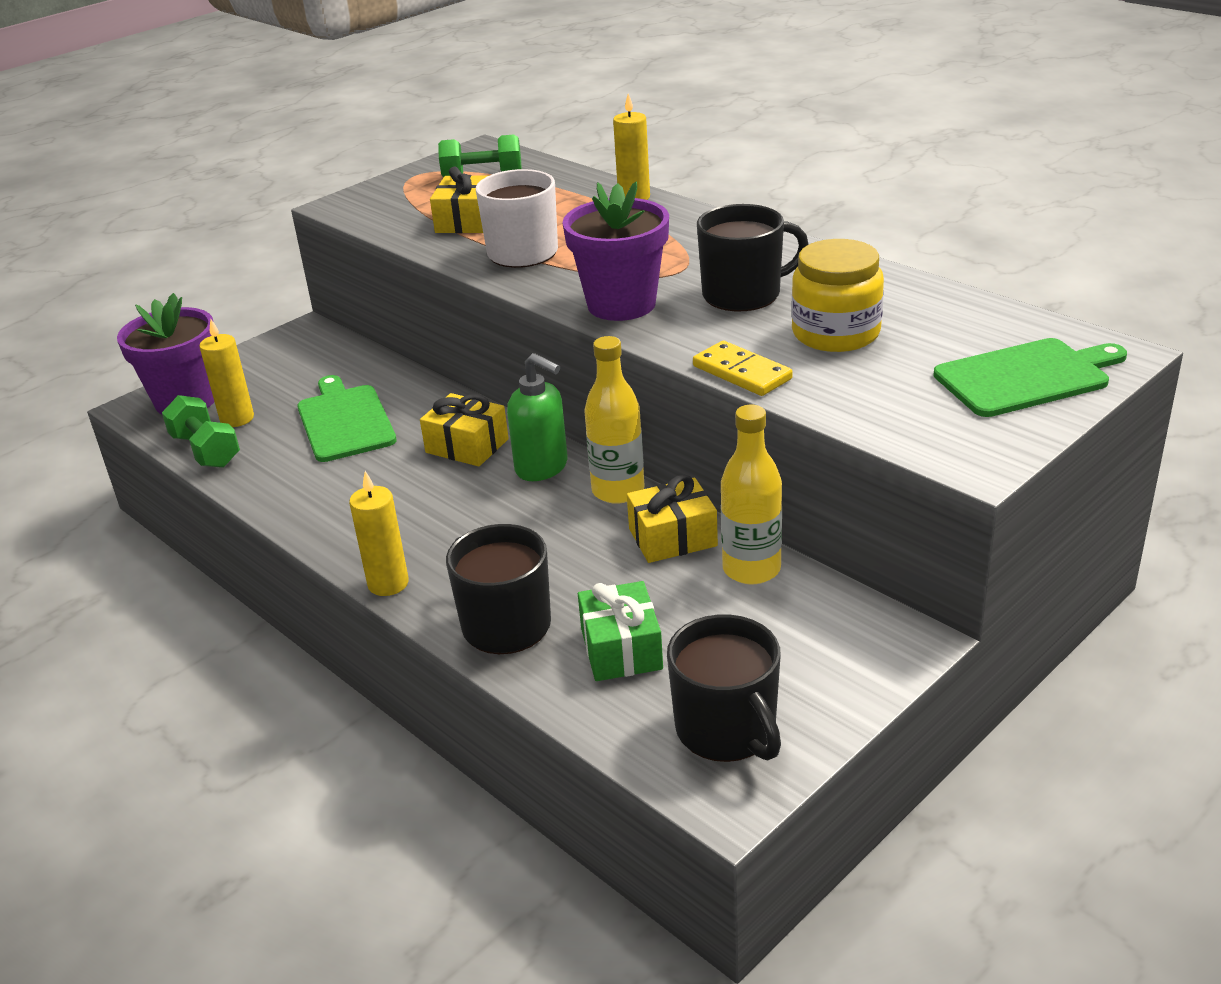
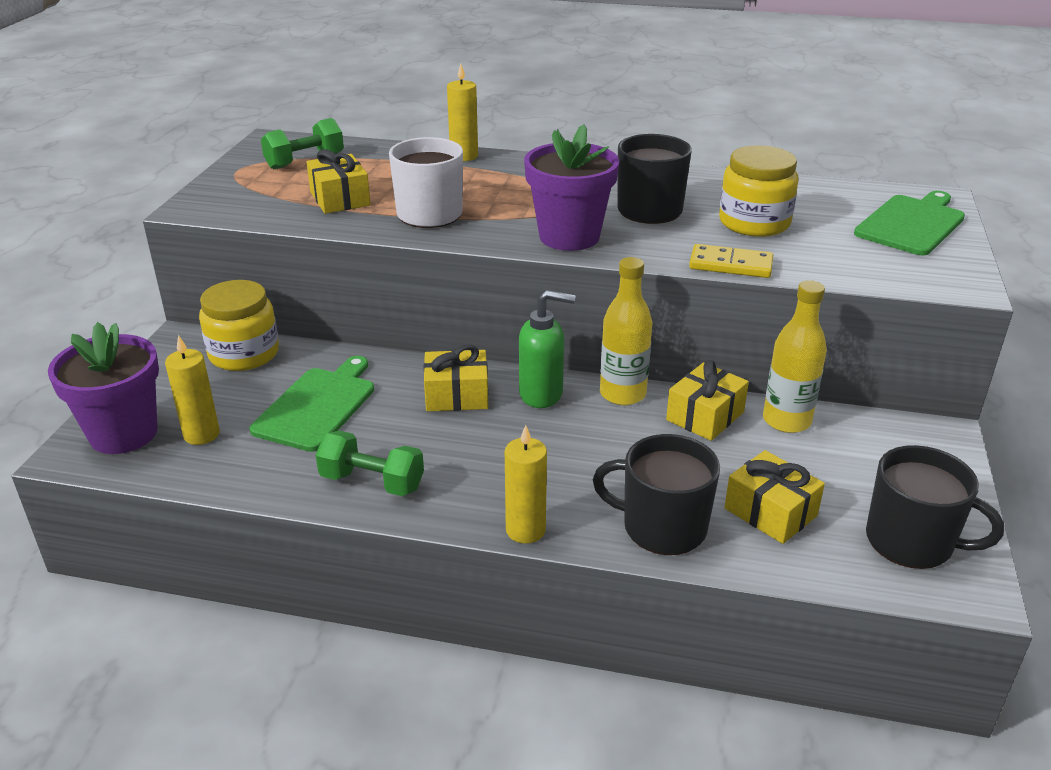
camera: 35 degrees left, 0 degrees up
(206, 451) = (202, 473): green dumbbell -> green dumbbell (372, 482)
(338, 357) = (244, 354): none -> yellow jar
(345, 421) = (317, 406): green cutting board -> green cutting board turned 75 degrees clockwise
(621, 649) = (770, 512): green gift -> yellow gift

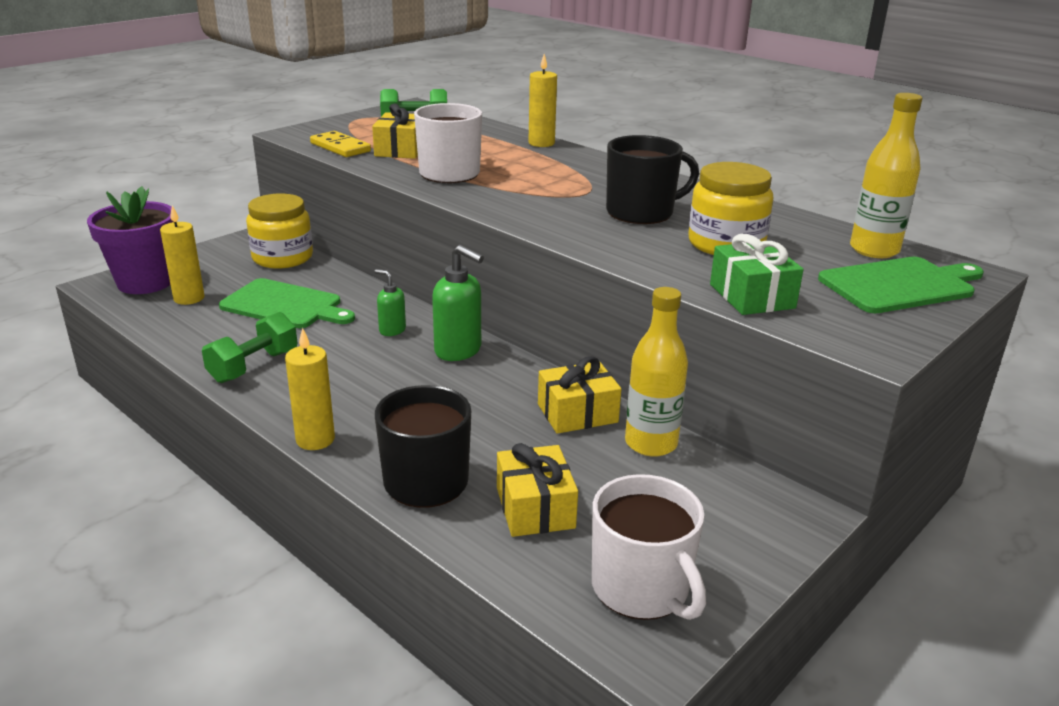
camera: 30 degrees right, 5 degrees down
(317, 406) = (285, 305): green cutting board -> green cutting board turned 60 degrees clockwise
(372, 482) = (254, 366): green dumbbell -> green dumbbell turned 75 degrees clockwise
(457, 395) = (392, 330): yellow gift -> green soap dispenser
(569, 236) = (536, 213): purple flower pot -> none
(622, 394) = (526, 373): yellow bottle -> yellow bottle (874, 250)
(730, 265) = (648, 268): yellow domino -> yellow domino (340, 147)
(834, 267) = (751, 296): none -> green gift
(911, 542) = (641, 588): black mug -> white mug

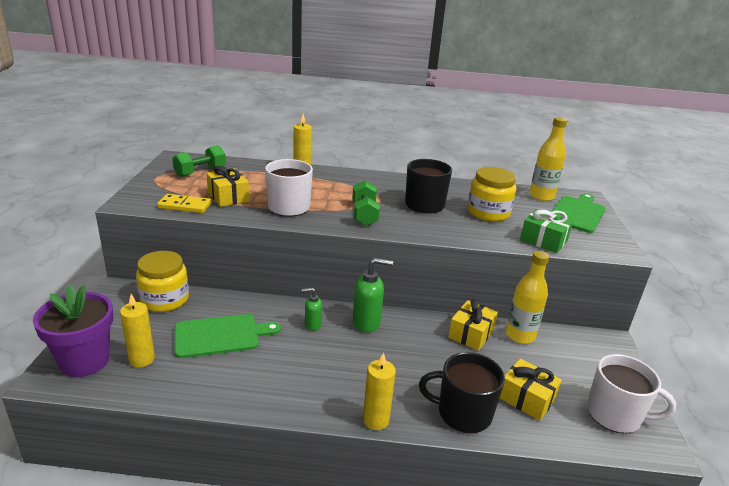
camera: 40 degrees left, 0 degrees up
(254, 366) = (266, 390): green dumbbell -> green dumbbell (364, 214)

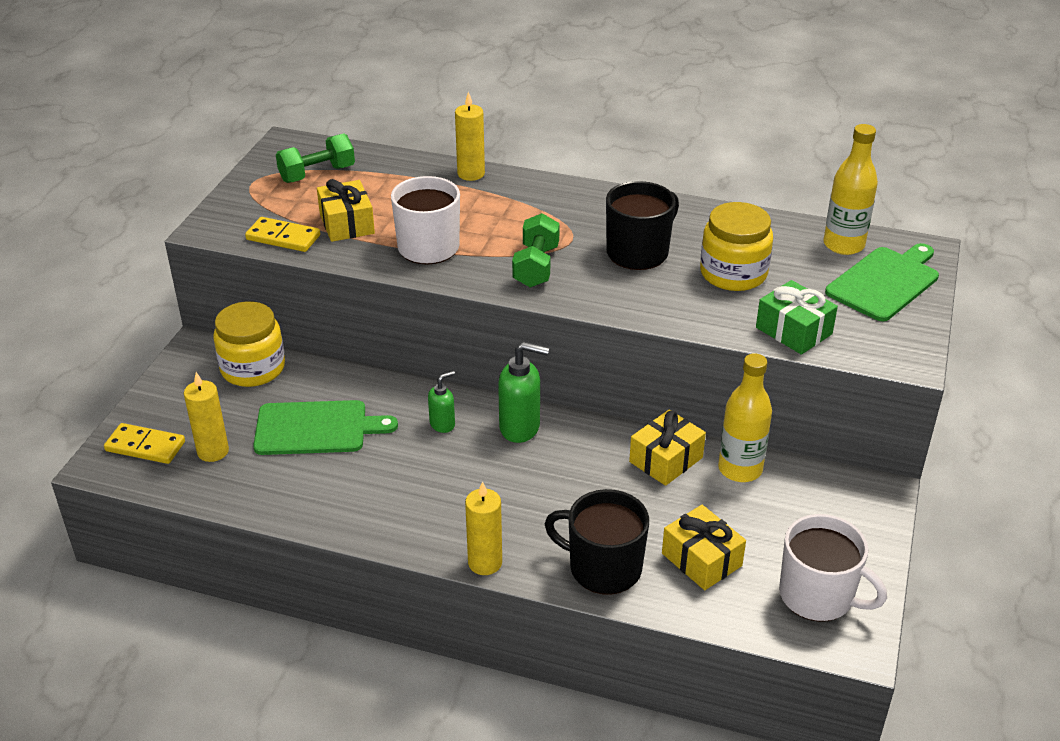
camera: 15 degrees right, 10 degrees up
(85, 361) = (145, 446): purple flower pot -> yellow domino
(312, 325) = (442, 424): green soap dispenser -> green soap dispenser turned 135 degrees clockwise

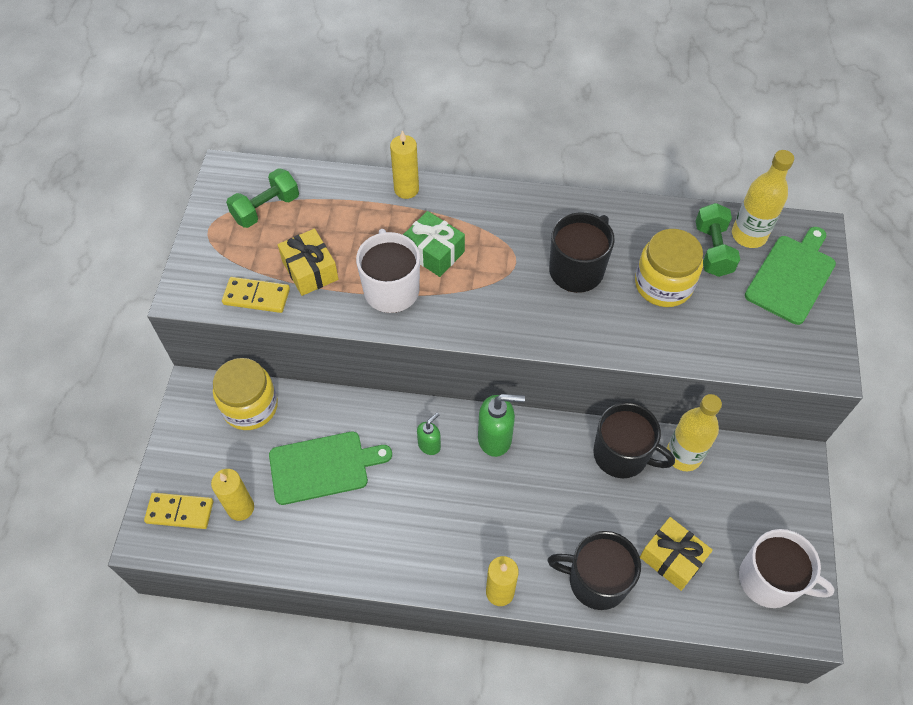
camera: 10 degrees left, 20 degrees up
(536, 266) = (492, 301): green dumbbell -> green dumbbell (713, 250)
(666, 460) = (622, 455): yellow gift -> black mug
(793, 331) = (728, 347): green gift -> green gift (433, 252)

